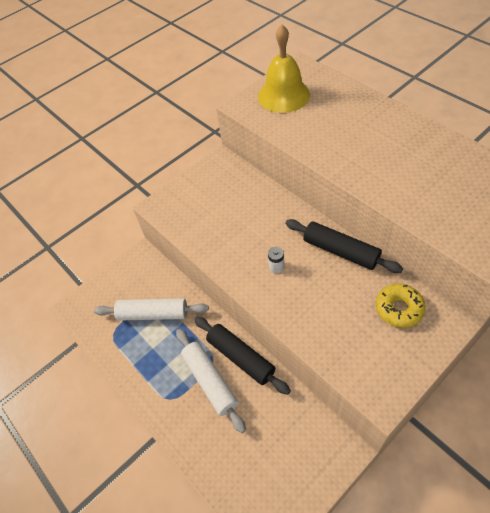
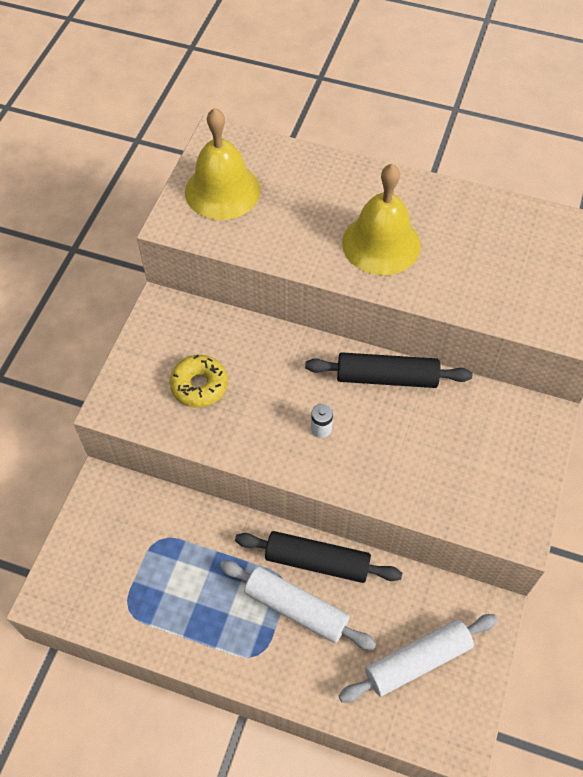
camera: 35 degrees left, 5 degrees up
(153, 314) = (168, 557): white rolling pin -> white rolling pin (417, 661)
(371, 155) = (381, 243): none -> yellow bell
(399, 309) = (487, 422): yellow donut -> yellow donut (199, 385)

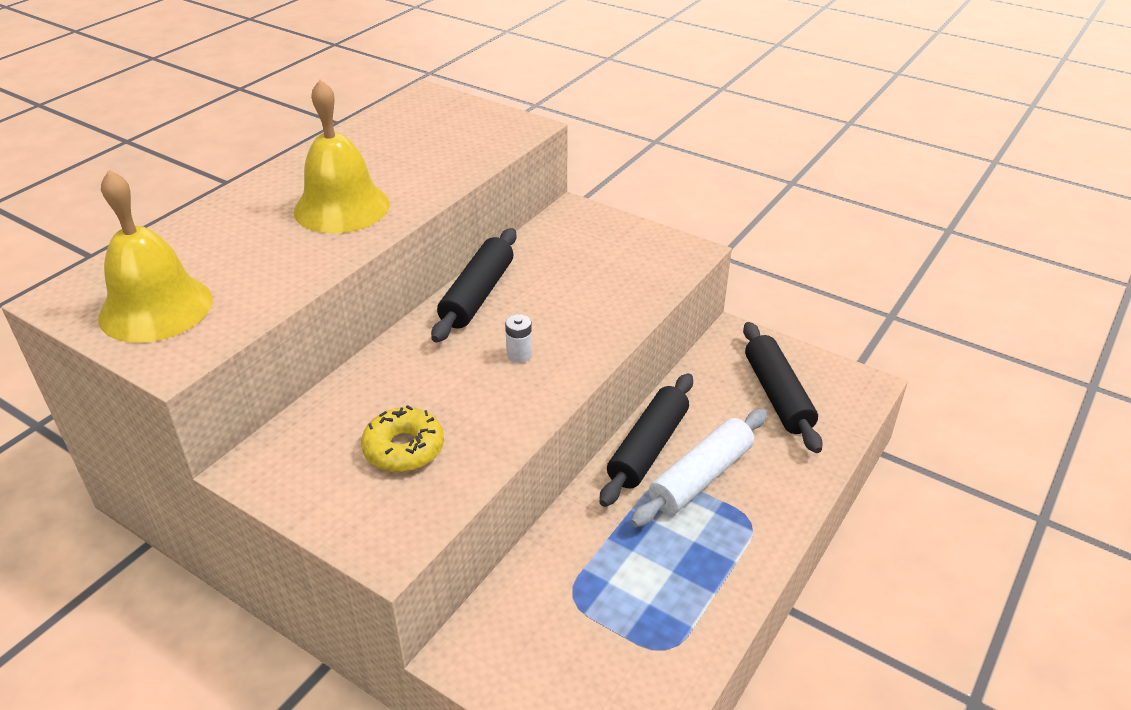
camera: 75 degrees left, 20 degrees down
(417, 661) = (777, 395): white rolling pin -> black rolling pin

